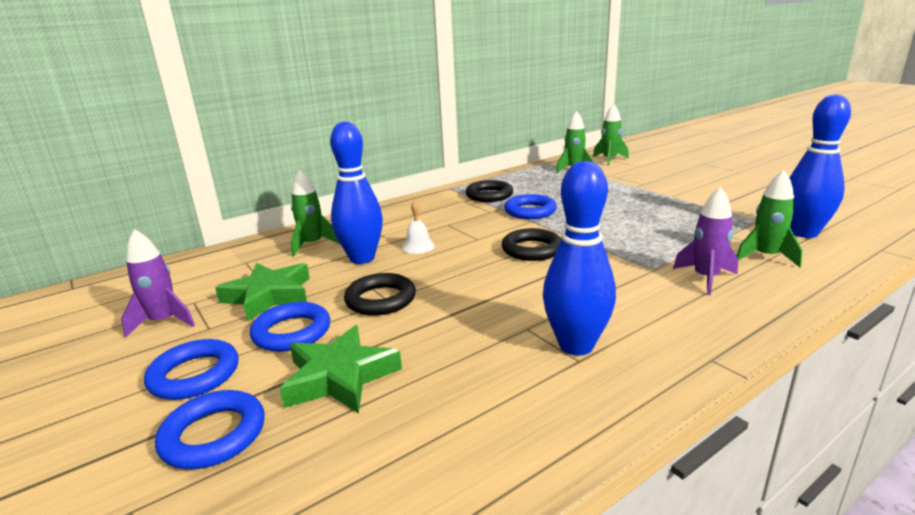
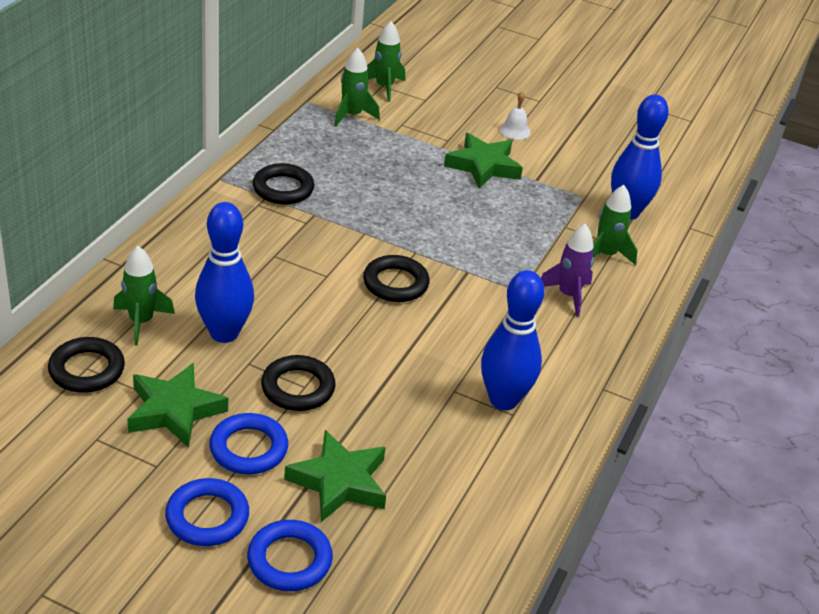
camera: 35 degrees left, 15 degrees up
(164, 322) = (97, 471): purple rocket -> none
(243, 263) = (87, 370): none -> black ring
(418, 246) = (271, 301): white bell -> white bell (515, 130)
(530, 211) = (352, 215): blue ring -> none
(665, 197) = (483, 166): none -> green star

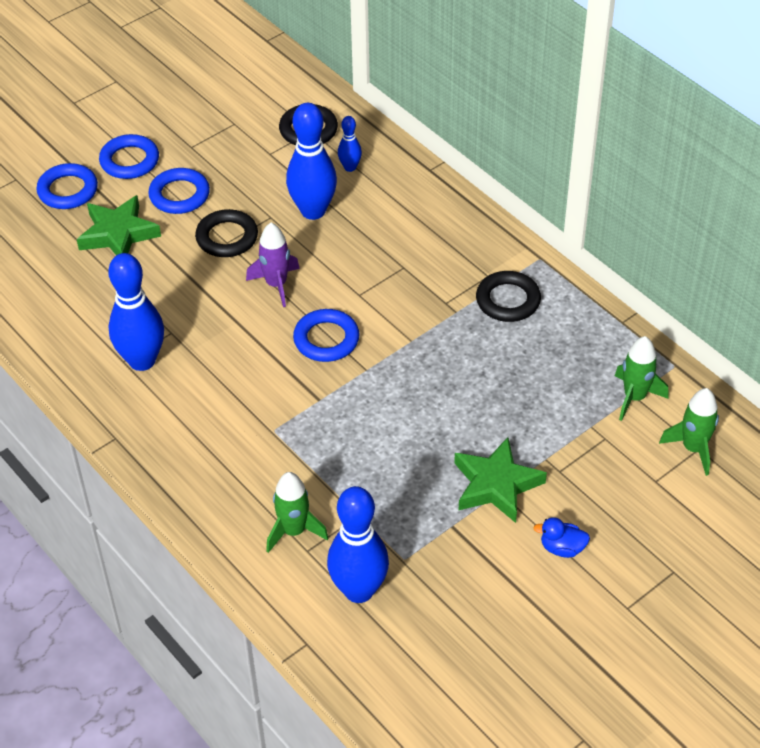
camera: 120 degrees right, 10 degrees up
(141, 322) = (350, 167): green rocket -> blue bowling pin
(174, 410) = (240, 166): green star -> none
(395, 283) = (326, 339): black ring -> blue ring
(515, 130) = (562, 548): white bell -> blue duck
(568, 295) = (248, 467): purple rocket -> purple rocket (276, 284)

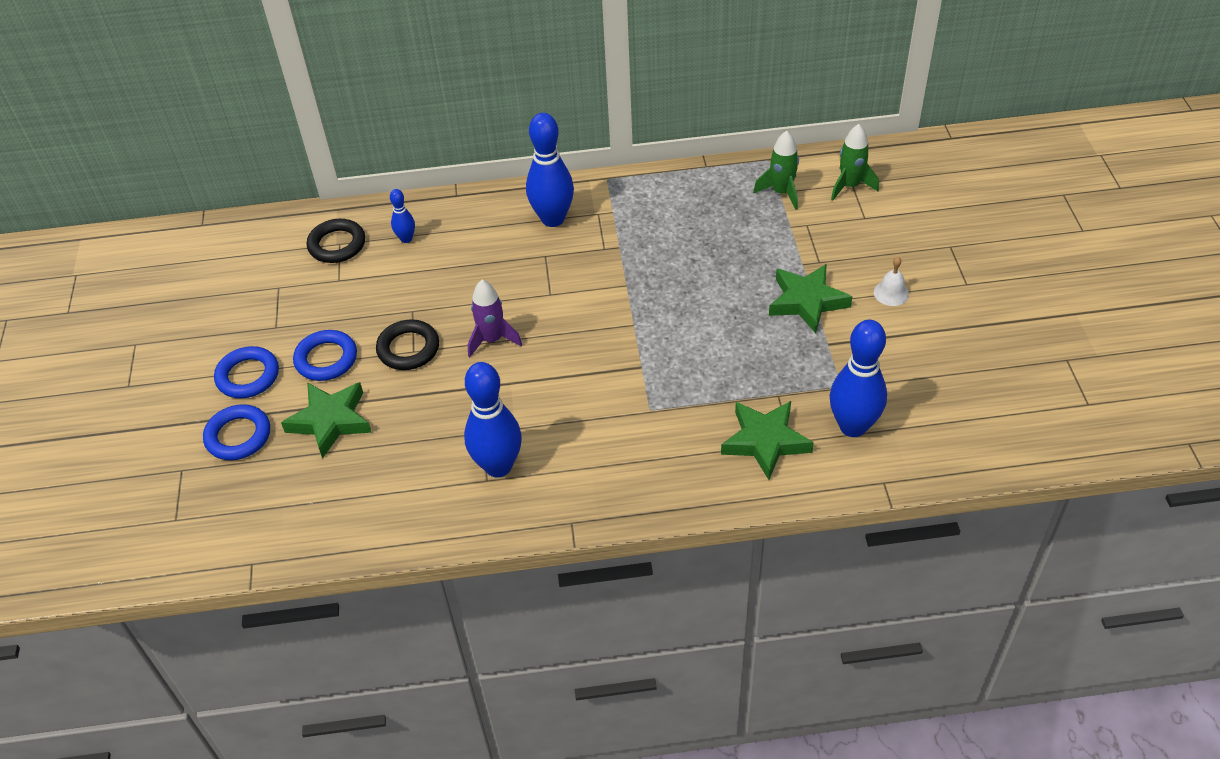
camera: 55 degrees left, 0 degrees up
(294, 531) = (765, 441): green rocket -> green star
(313, 211) = (432, 282): blue bowling pin -> blue bowling pin (553, 219)
(326, 339) = (580, 334): blue ring -> none
(508, 300) = (633, 214): black ring -> none
(562, 548) = (891, 293): blue duck -> white bell

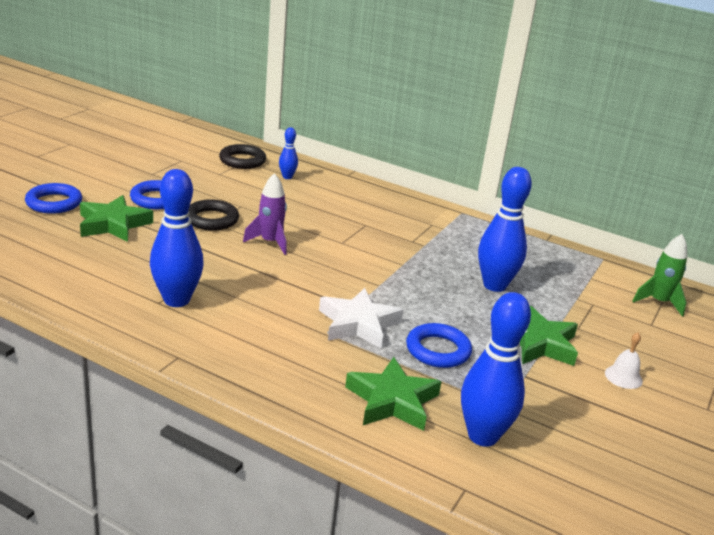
camera: 30 degrees right, 20 degrees down
(248, 376) = (103, 183): blue ring -> blue ring (438, 350)
(553, 219) = (396, 212): blue bowling pin -> blue bowling pin (494, 285)
(663, 381) = (358, 324): none -> white star
(781, 192) = (592, 278): green rocket -> none

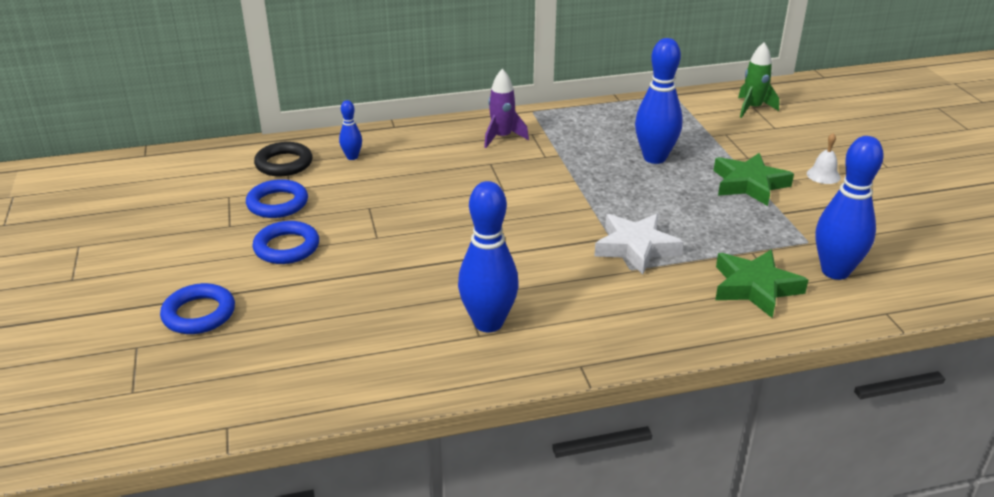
camera: 40 degrees left, 5 degrees up
(113, 224) = (299, 296): green star -> none
(211, 219) = (371, 235): black ring -> none
(270, 242) = (455, 225): purple rocket -> purple rocket (502, 137)
(438, 350) = (712, 231): blue ring -> blue ring (277, 203)

